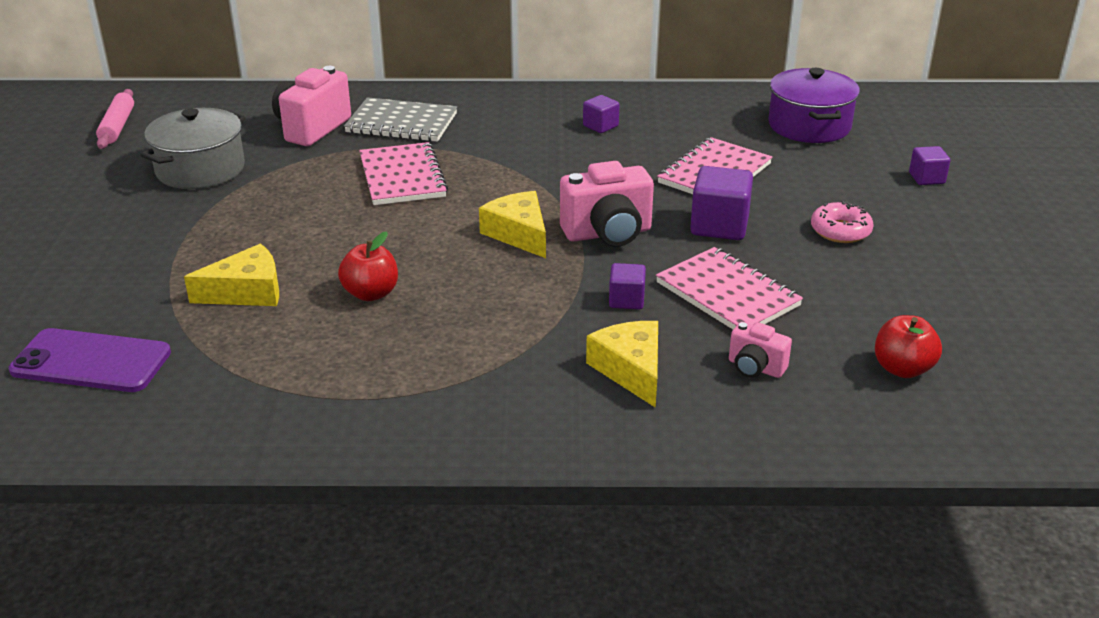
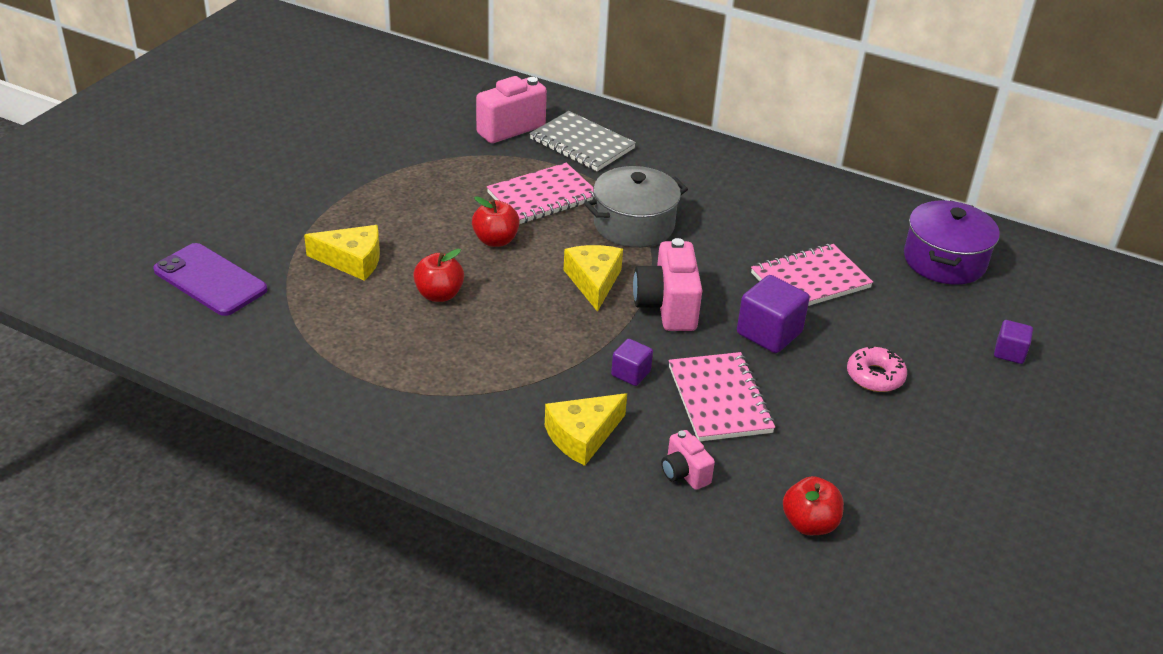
camera: 25 degrees right, 5 degrees up
(117, 126) = (363, 79): pink rolling pin -> none
(200, 169) = (396, 139): grey pot -> grey pot (634, 225)
(387, 228) = (495, 240): none -> red apple
(402, 177) = (543, 196): pink notebook -> pink notebook turned 45 degrees clockwise
(600, 126) = (748, 200): purple cube -> none
(608, 234) = (667, 307): pink camera -> pink camera turned 75 degrees clockwise
(631, 370) = (582, 436): yellow cheese -> yellow cheese turned 135 degrees counterclockwise

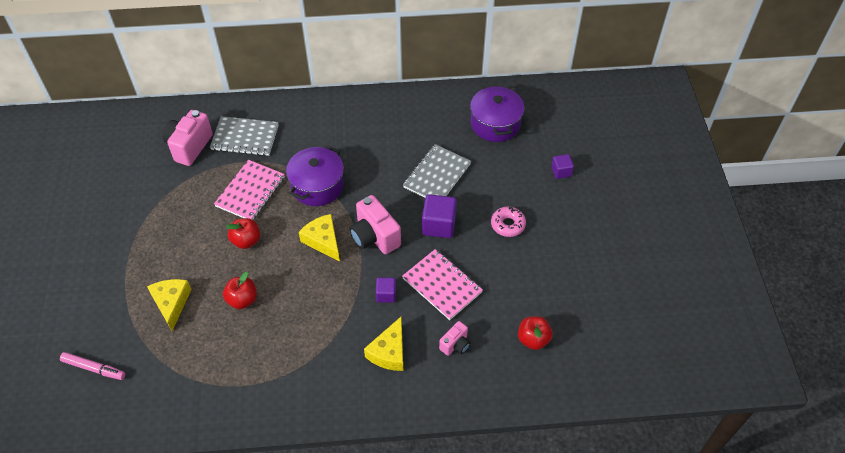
camera: 30 degrees left, 15 degrees up
(210, 280) = (94, 368): purple phone -> pink marker
(352, 260) = (171, 303): yellow cheese -> yellow cheese turned 75 degrees counterclockwise
(634, 225) = (317, 186): grey pot -> purple pot
(684, 473) = (455, 345): pink camera -> pink camera turned 75 degrees counterclockwise
(810, 280) = (437, 175): pink notebook -> grey notebook

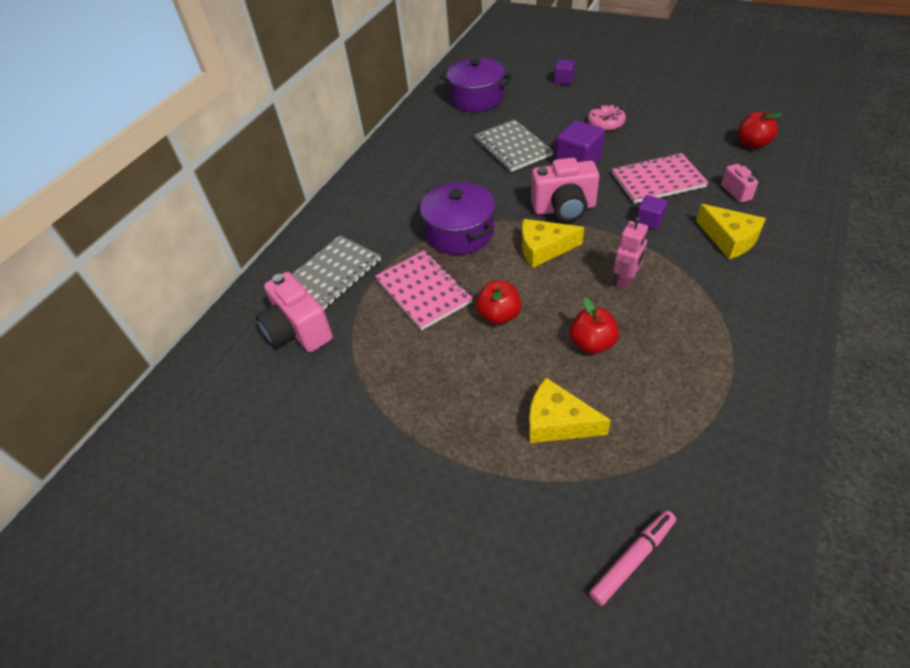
camera: 55 degrees left, 5 degrees down
(310, 300) = (625, 281): none -> pink robot

